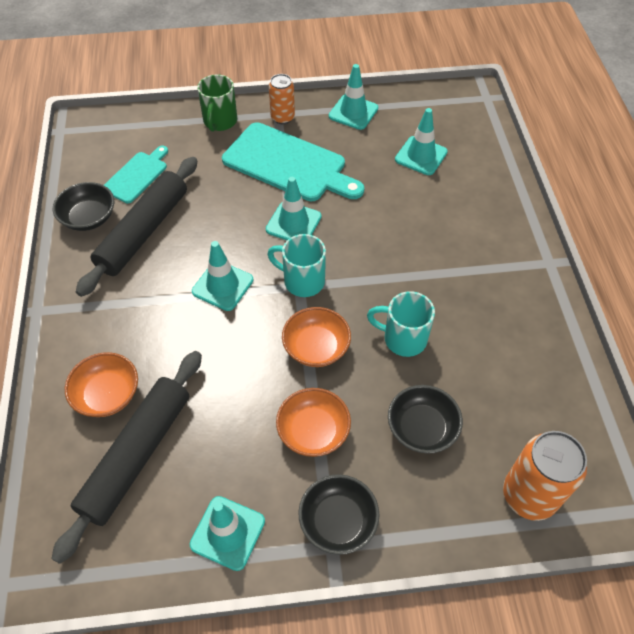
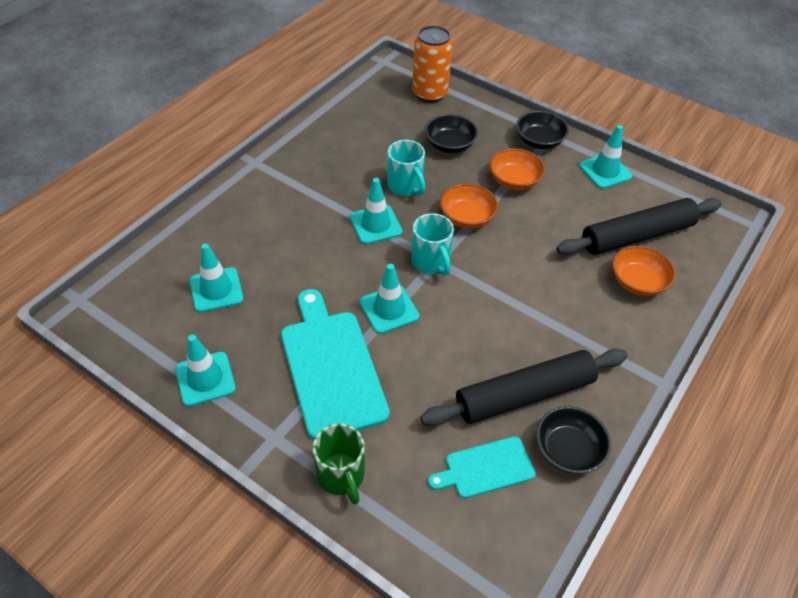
camera: 140 degrees left, 5 degrees down
(220, 122) = (341, 476): green mug -> green mug turned 105 degrees clockwise
(222, 286) = (494, 299): turquoise traffic cone -> turquoise traffic cone (376, 225)
(282, 117) = (275, 428): orange can -> none

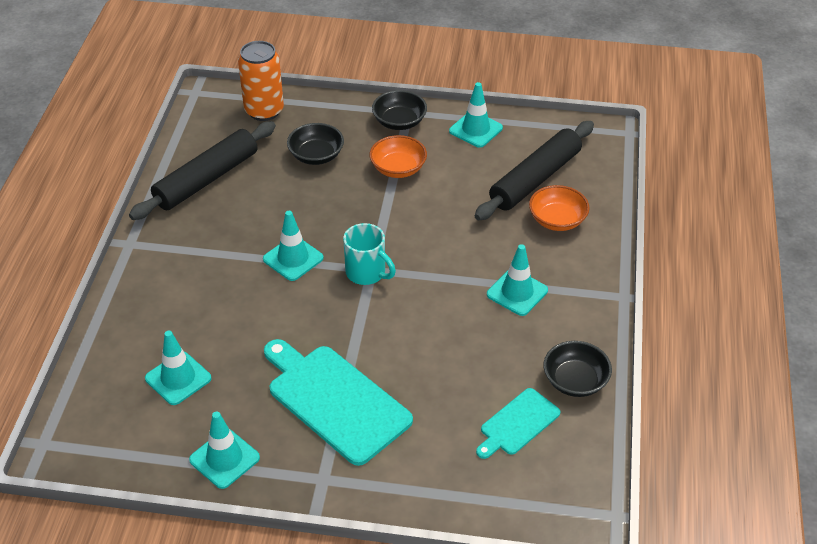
camera: 25 degrees left, 5 degrees down
(341, 476) = (401, 482): green mug -> none
(389, 309) = (355, 330): turquoise traffic cone -> turquoise traffic cone (517, 292)
(405, 186) = (298, 212): turquoise mug -> none
(466, 217) = (375, 219): orange bowl -> none
(524, 395) = (515, 353): black rolling pin -> black rolling pin (207, 179)

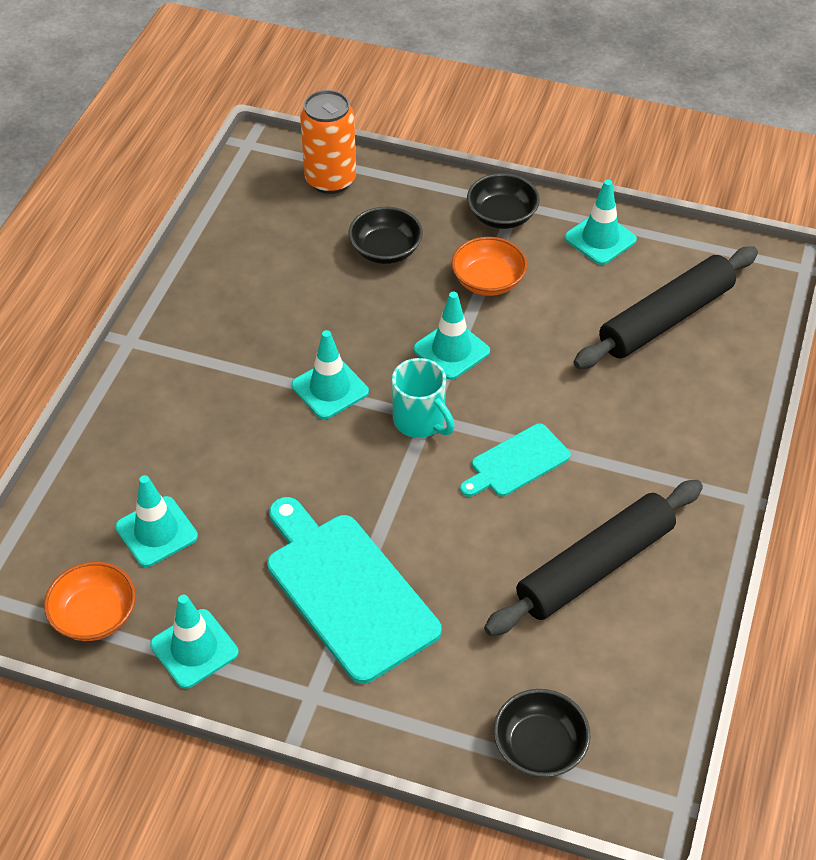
camera: 10 degrees right, 5 degrees up
(207, 179) = (241, 266): black rolling pin -> black rolling pin (595, 567)
(517, 292) = (611, 475): turquoise traffic cone -> turquoise traffic cone (451, 350)
(517, 424) = (576, 658): turquoise cutting board -> turquoise cutting board (516, 462)
(557, 220) = (684, 380): orange bowl -> orange bowl (95, 615)
(575, 381) = (664, 610): black bowl -> black bowl (539, 746)

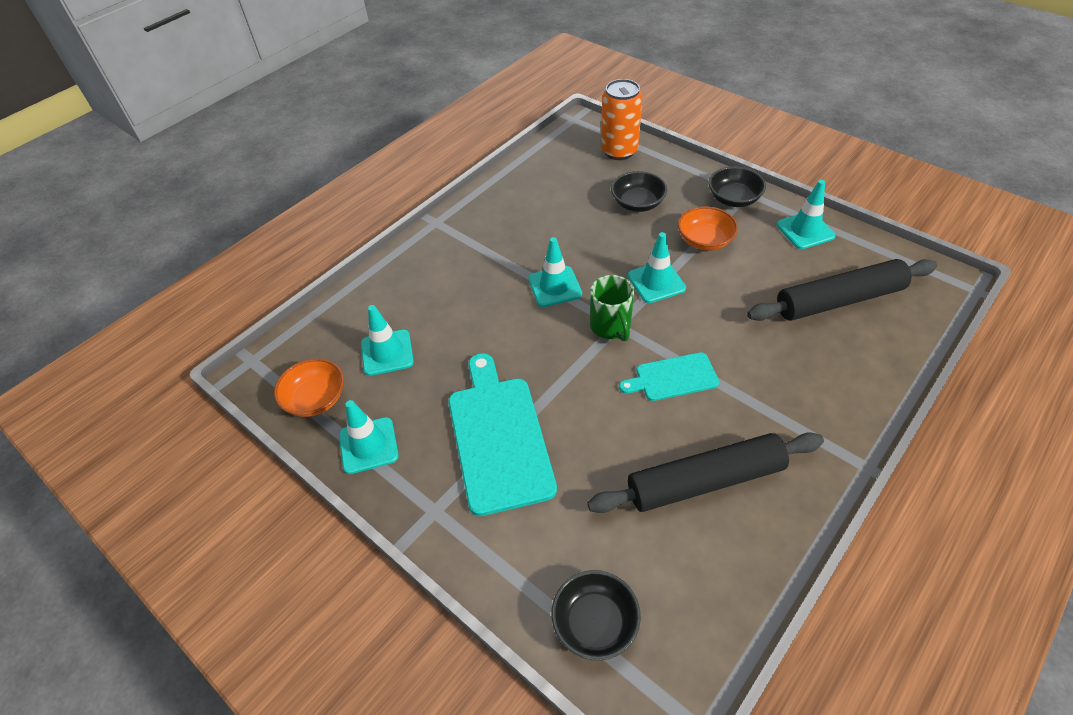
camera: 25 degrees right, 0 degrees up
(420, 421) = (610, 326): turquoise mug -> green mug

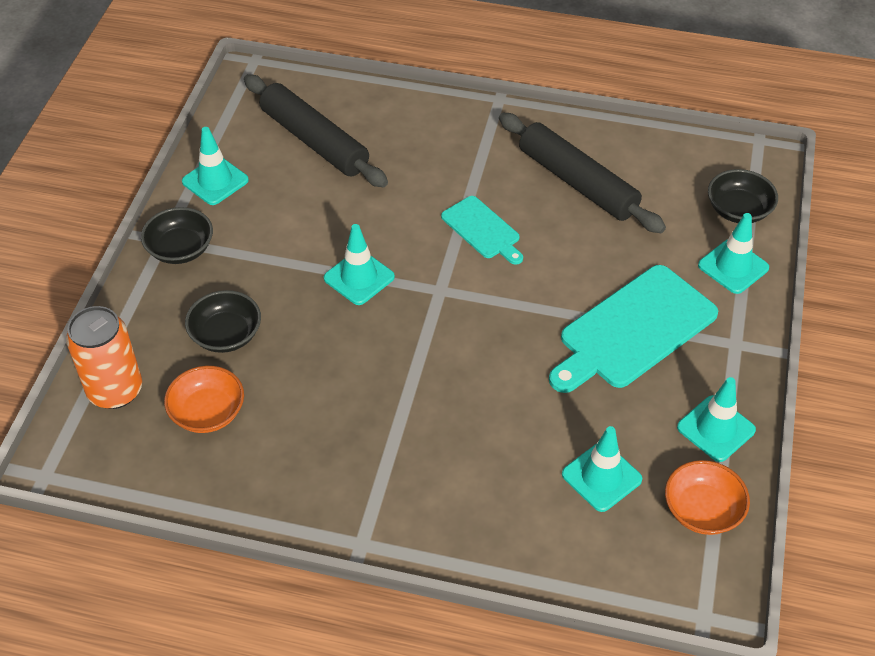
camera: 120 degrees left, 0 degrees up
(555, 286) = (413, 363): turquoise traffic cone -> turquoise traffic cone (733, 266)
(610, 326) = (445, 294): green mug -> none
(704, 240) = (270, 256): orange bowl -> orange bowl (208, 412)

